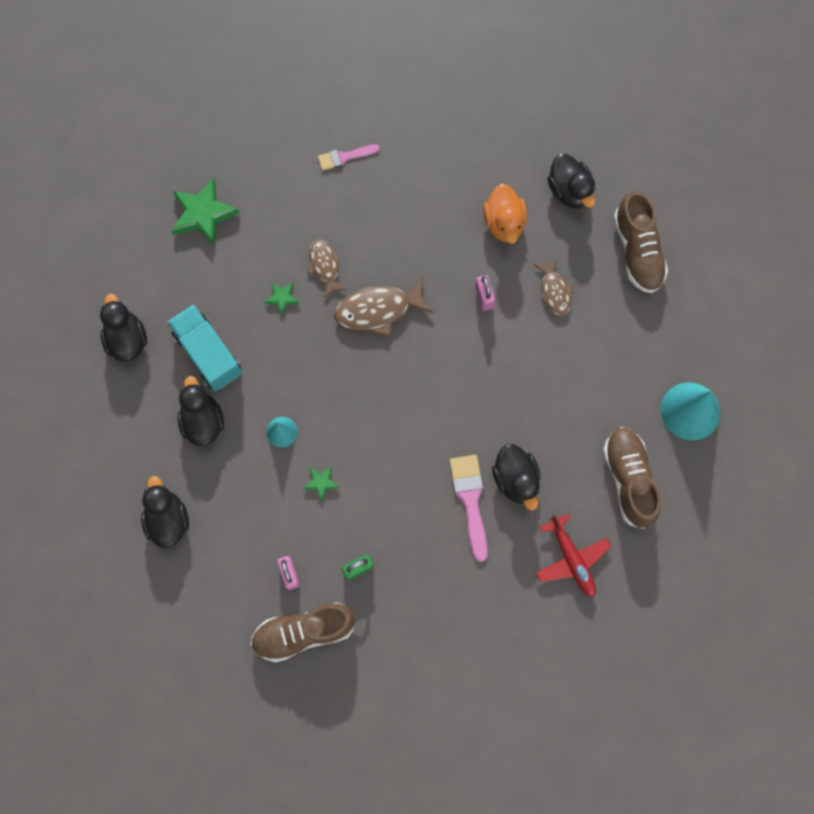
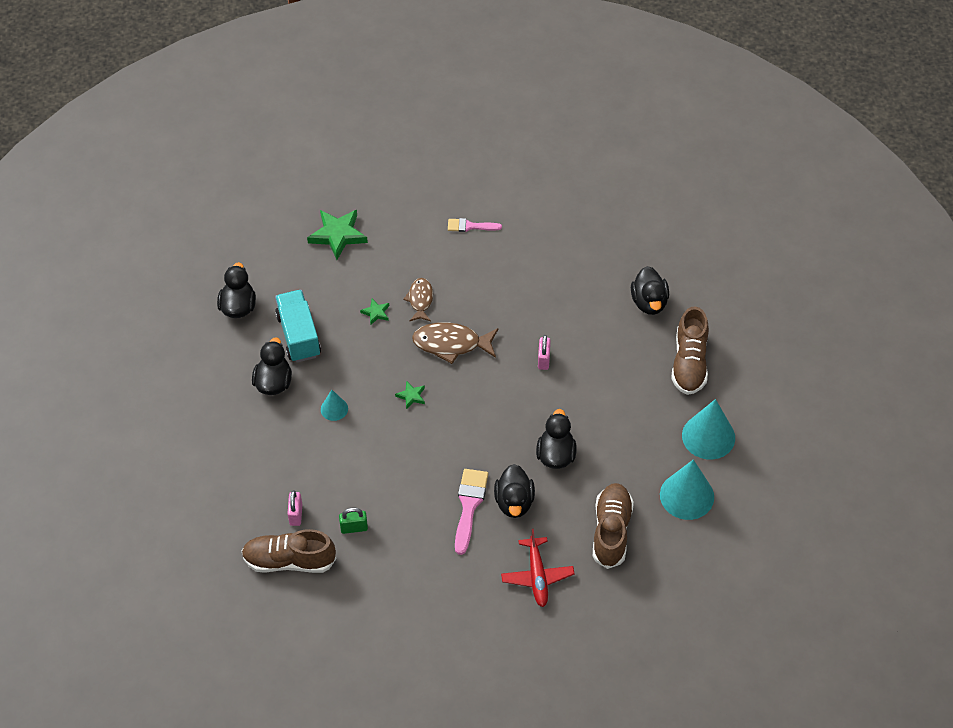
camera: 20 degrees right, 20 degrees down
(168, 520) = (214, 445): black duck -> black duck (556, 455)
(321, 482) = (350, 455): green star -> green star (411, 396)
(504, 223) = (583, 310): orange duck -> none
(555, 292) = (606, 373): brown fish -> none
(687, 333) = (708, 436): none -> turquoise cone

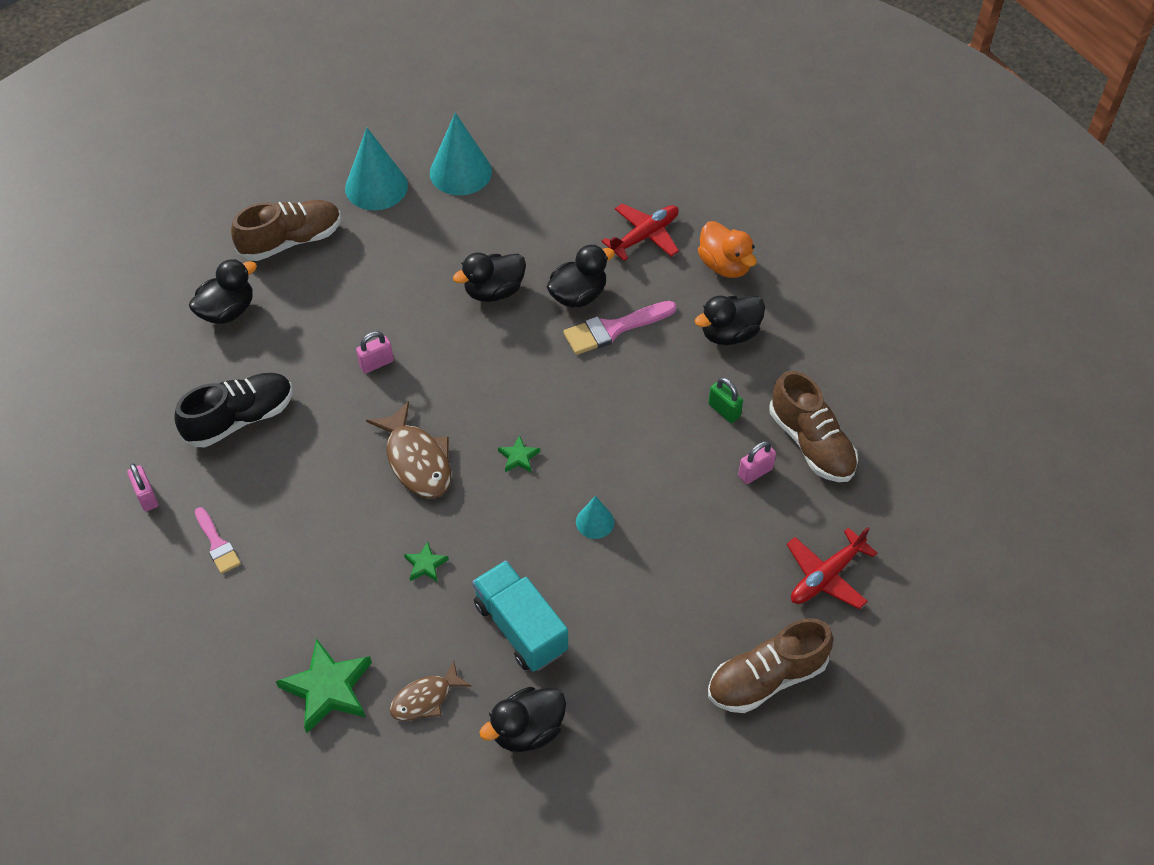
camera: 125 degrees left, 0 degrees up
(198, 504) = (826, 576): none -> red plane
(273, 382) = (608, 609): black duck -> black duck (729, 334)
(298, 335) = (520, 628): turquoise truck -> turquoise truck turned 105 degrees clockwise
(420, 300) = (373, 529): brown fish -> brown fish (425, 699)
(471, 610) = (725, 265): none -> orange duck
(530, 208) = (146, 496): none -> pink padlock
(553, 273) = (240, 419): none -> black shoe
(611, 531) = (547, 207): brown shoe -> brown shoe (766, 678)

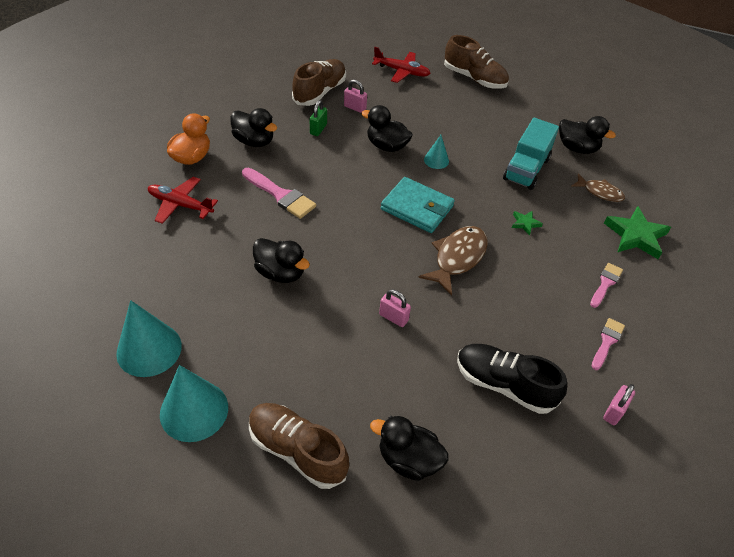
camera: 120 degrees left, 5 degrees down
(285, 597) = (605, 283): none -> pink brush
(519, 457) = (417, 208): green star -> turquoise wallet
(578, 295) = (259, 223): black duck -> black duck (386, 146)

